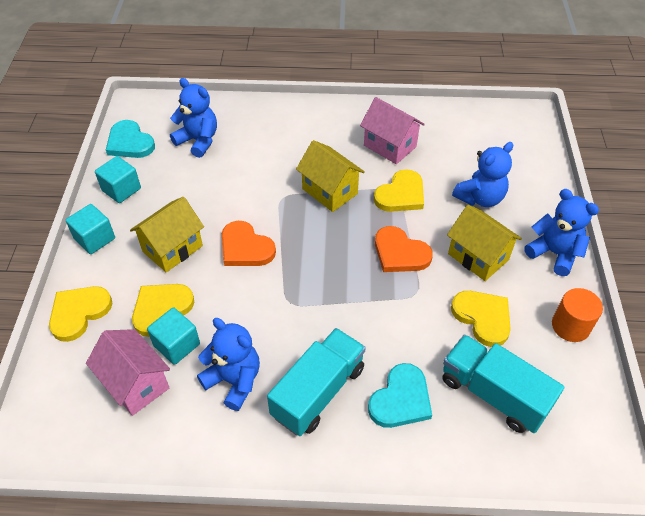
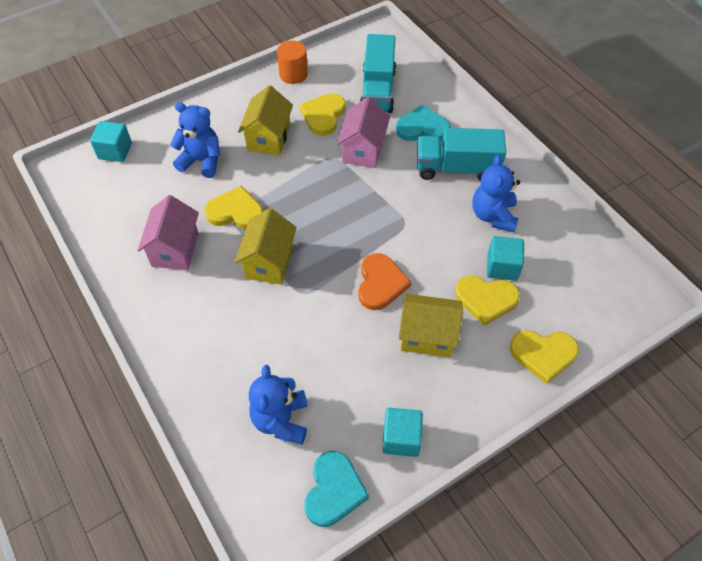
camera: 125 degrees left, 5 degrees up
(95, 239) = (472, 409): turquoise cube -> turquoise cube (115, 151)
(136, 383) = (551, 269): pink house -> pink house (363, 150)
(400, 253) = (301, 182): orange heart -> none
(554, 253) = (232, 101): blue teddy bear -> none

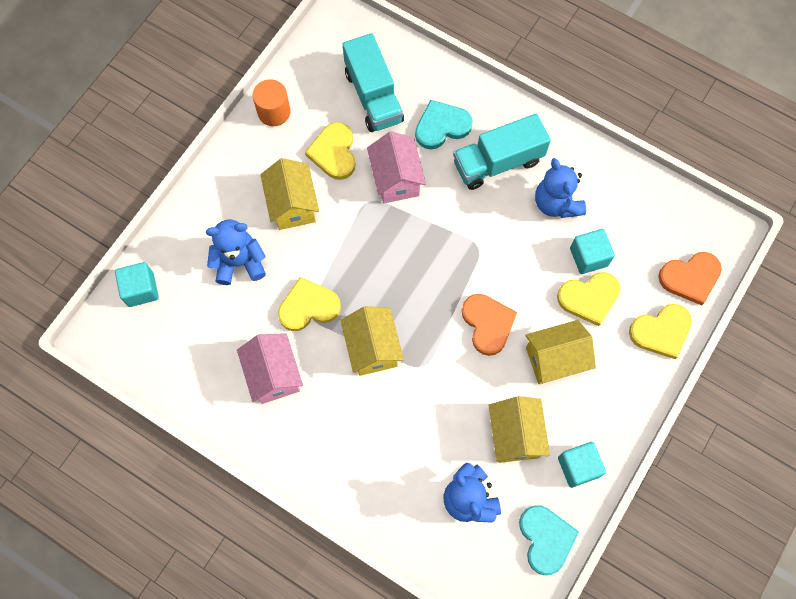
camera: 25 degrees left, 15 degrees up
(354, 384) = (515, 435): none -> yellow house
(594, 321) = (690, 278): none -> orange heart

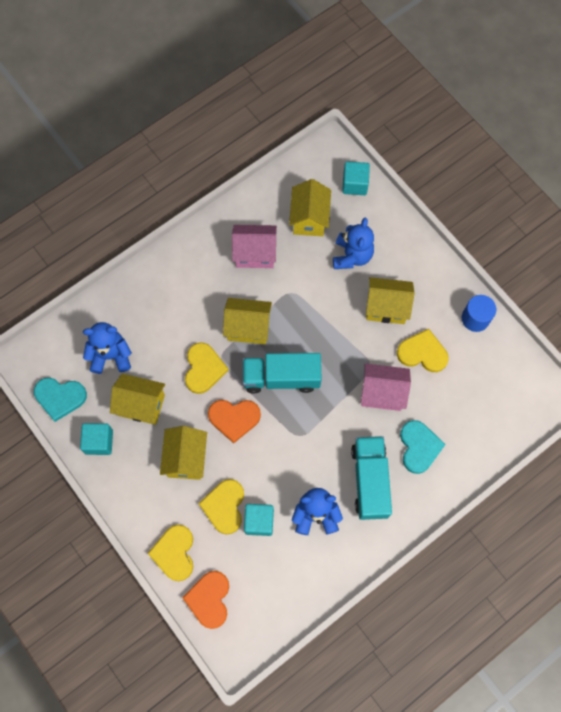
camera: 110 degrees right, 0 degrees up
(205, 327) = (309, 218): none -> yellow house
(274, 112) = (475, 318): orange cylinder -> blue cylinder
(308, 306) = (298, 293): yellow heart -> yellow heart (204, 369)
(373, 96) = (465, 401): turquoise truck -> turquoise truck (281, 378)

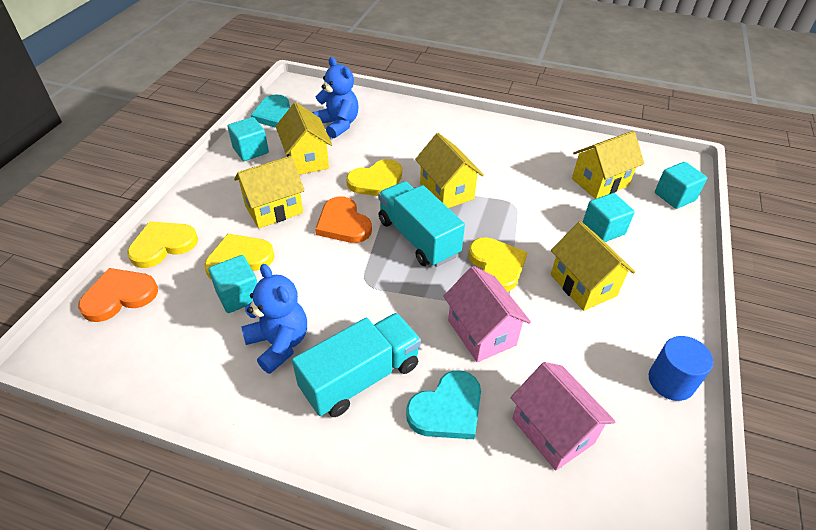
camera: 55 degrees right, 25 degrees down
(255, 253) = (522, 164): pink house -> pink house (552, 430)
(352, 256) = (603, 229): blue teddy bear -> turquoise cube
(422, 353) = (569, 347): yellow heart -> yellow heart (497, 265)

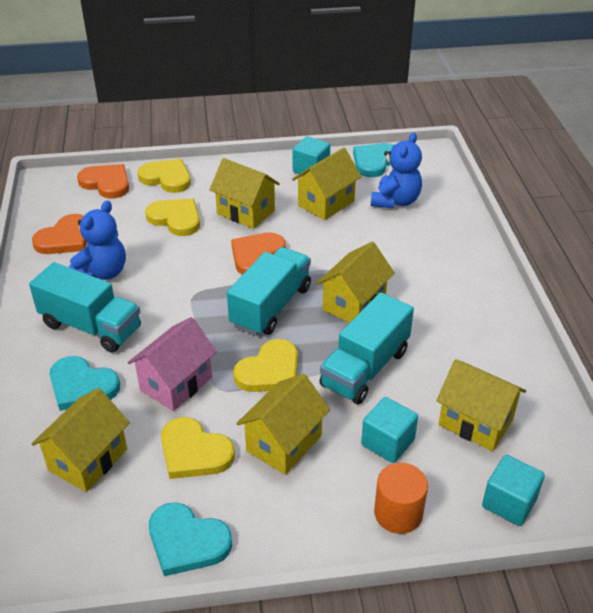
camera: 65 degrees right, 5 degrees down
(189, 362) = (65, 238): none -> orange heart
(238, 295) = (138, 234): turquoise cube -> none
(376, 181) = (330, 254): yellow heart -> yellow heart (194, 452)
(522, 212) = (365, 368): none -> turquoise truck
(552, 430) = (88, 460): pink house -> yellow house
(671, 249) = (398, 513): none -> orange cylinder
(671, 381) = (187, 541): blue cylinder -> turquoise heart

